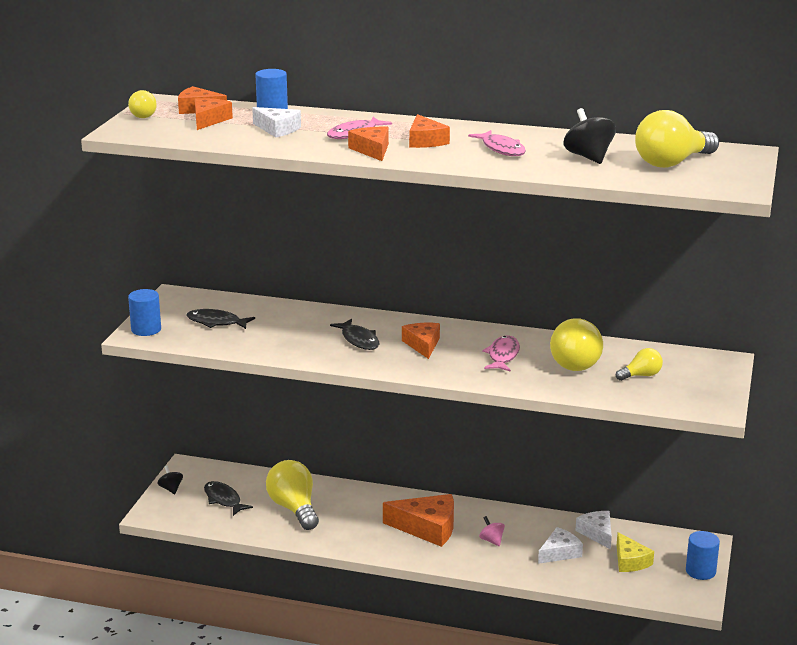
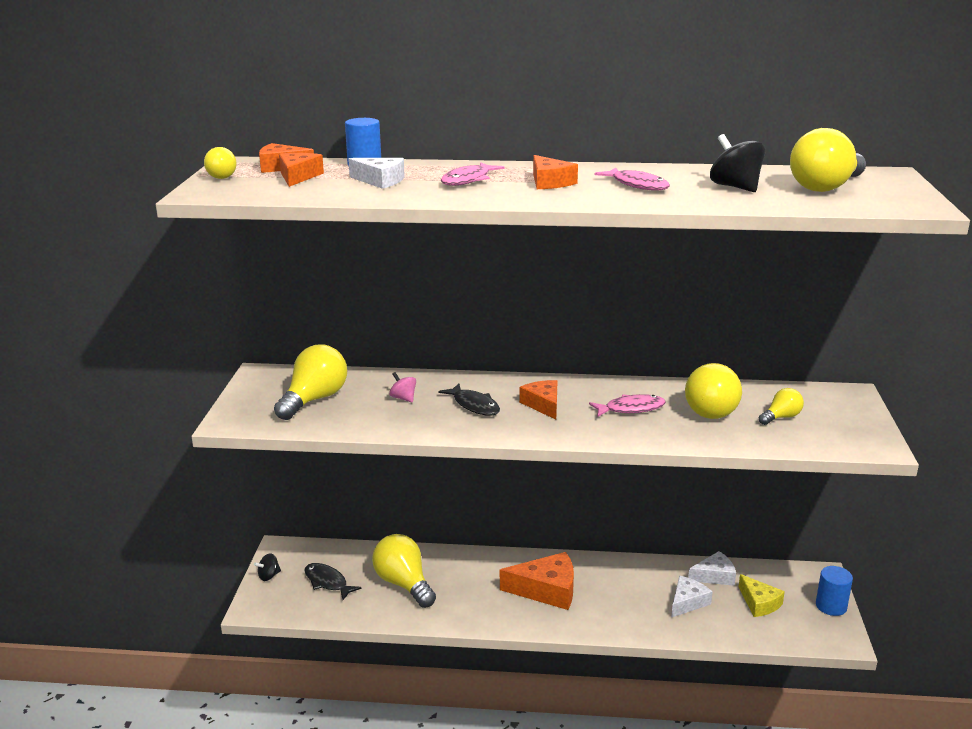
camera: 10 degrees left, 0 degrees up
(146, 329) = (239, 415): blue cylinder -> none
(171, 489) = (269, 576): black spinning top -> black spinning top turned 90 degrees counterclockwise
(216, 322) = (314, 399): black fish -> yellow light bulb
(372, 150) = (498, 194): orange cheese -> none
(491, 540) = (615, 597): pink spinning top -> pink spinning top (403, 398)
(503, 356) = (631, 409): pink fish -> pink fish turned 75 degrees clockwise
(597, 533) = (714, 576): white cheese -> white cheese turned 105 degrees clockwise

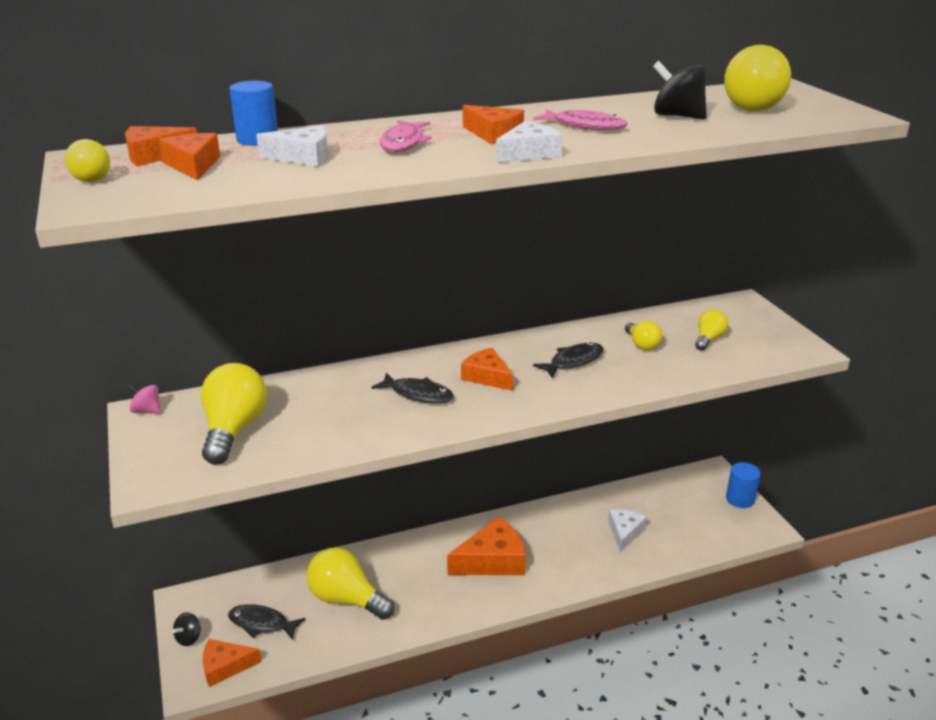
camera: 25 degrees left, 5 degrees up
(283, 604) = (225, 667): none -> orange cheese
(403, 398) = (335, 404): pink spinning top -> pink spinning top (147, 411)
(631, 409) = (573, 361): pink fish -> black fish
(709, 408) = (642, 345): yellow light bulb -> yellow light bulb, size x0.53
(714, 576) = (631, 499): white cheese -> white cheese (528, 154)
(759, 603) = (683, 514): yellow cheese -> none

